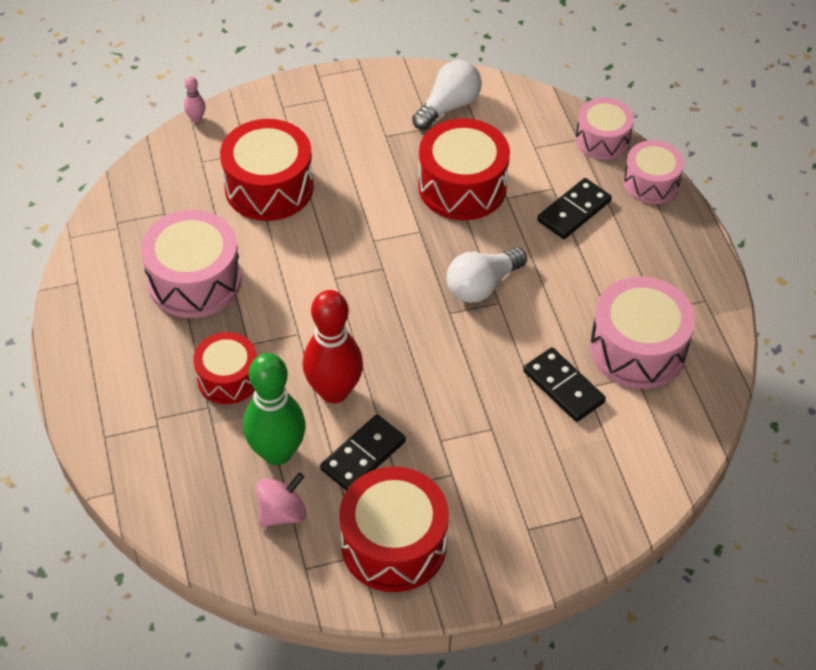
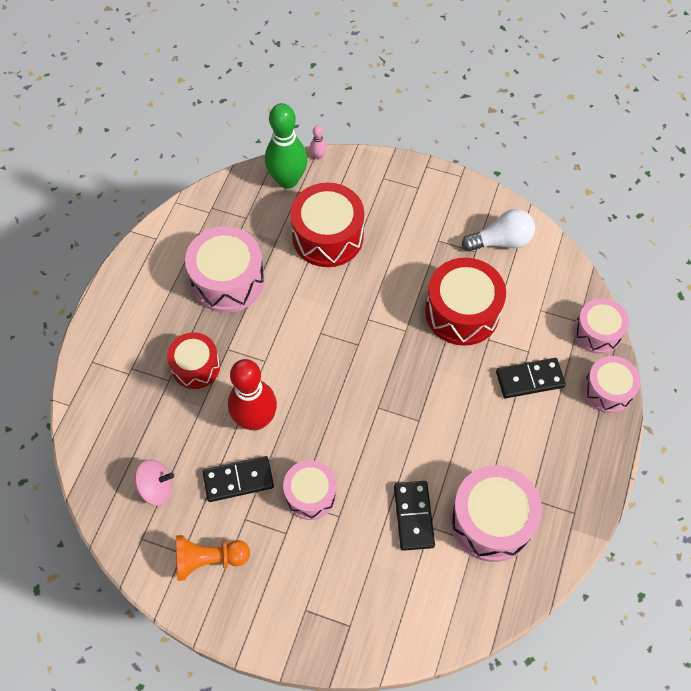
camera: 35 degrees right, 10 degrees up
(277, 452) = (186, 442): green bowling pin -> green bowling pin (287, 180)
(393, 544) = (209, 559): red drum -> orange pawn
(448, 426) = (310, 494): none -> pink drum
(482, 285) = (417, 400): white light bulb -> none

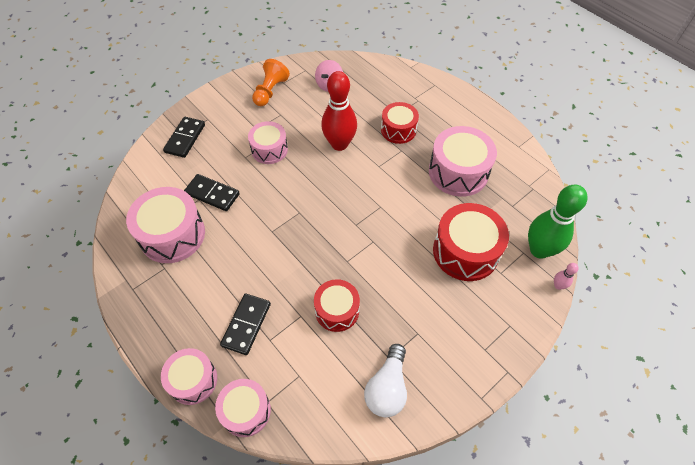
camera: 120 degrees right, 5 degrees down
(238, 480) = (306, 121): black domino -> black domino (185, 138)
(462, 312) = (337, 310): red drum -> red drum, size x0.63

